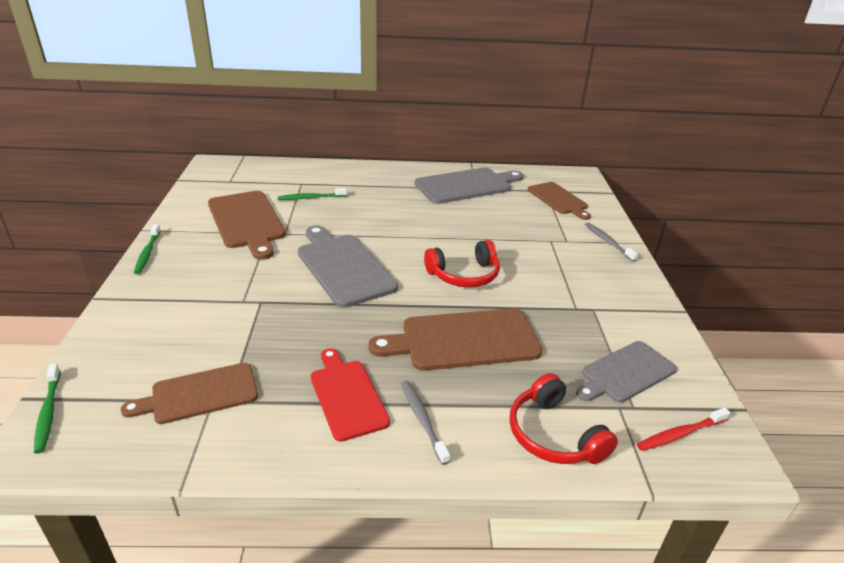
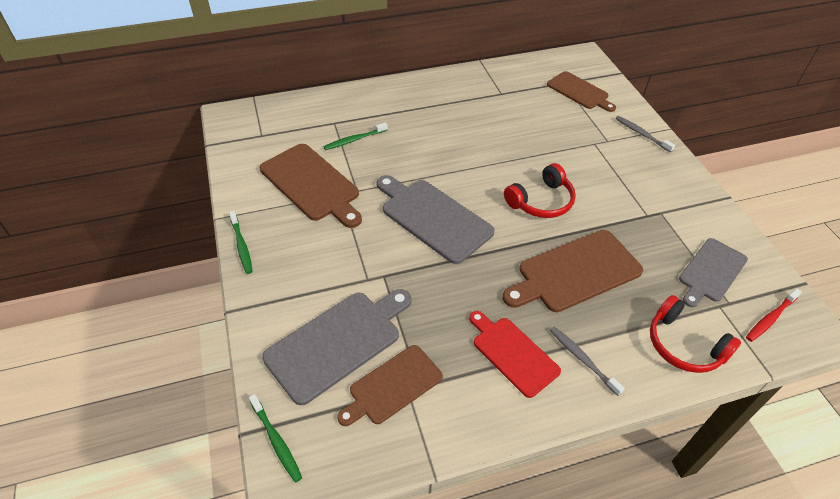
camera: 15 degrees left, 15 degrees up
(466, 185) = (490, 91): grey cutting board -> grey cutting board (338, 342)

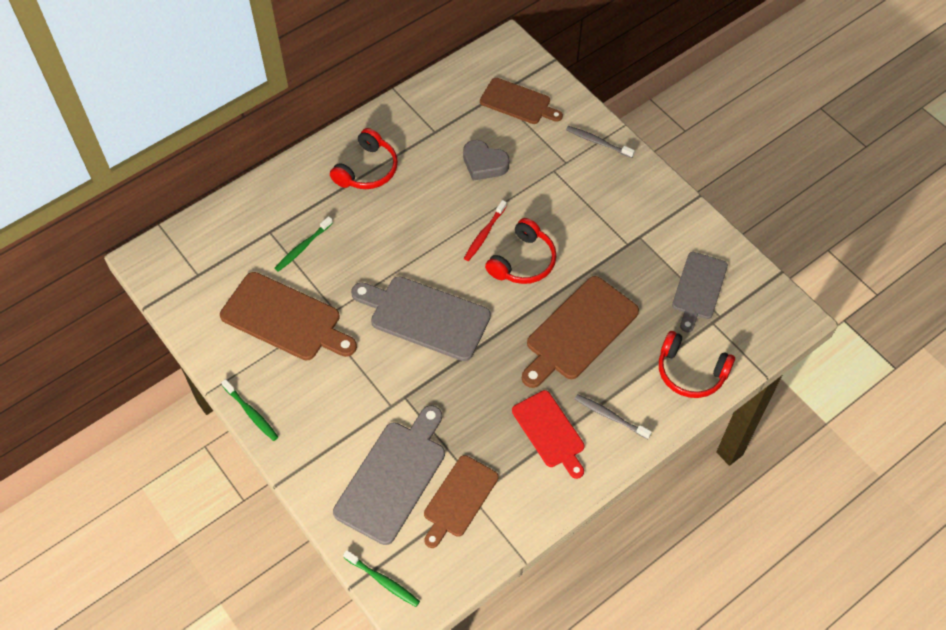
camera: 20 degrees left, 10 degrees up
(434, 103) = (367, 169): none -> red headphones
(513, 353) = (549, 432): red cutting board -> red cutting board turned 150 degrees counterclockwise
(534, 124) = (484, 164): none -> grey heart
(770, 318) = (757, 320): red toothbrush -> red toothbrush (484, 234)

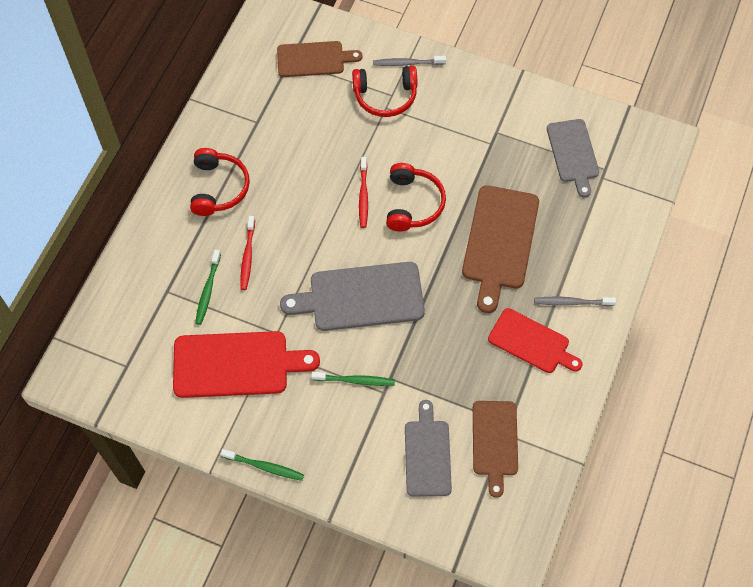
camera: 30 degrees left, 5 degrees up
(285, 319) = (236, 365): brown cutting board -> red cutting board
(353, 236) = (247, 256): none -> red toothbrush
(383, 581) = (478, 548): green toothbrush -> green toothbrush (355, 380)
(393, 477) = (427, 454): grey cutting board -> grey cutting board, size x0.66
(484, 164) = (321, 131): grey heart -> none
(690, 372) = (611, 230): red headphones -> red headphones (385, 96)

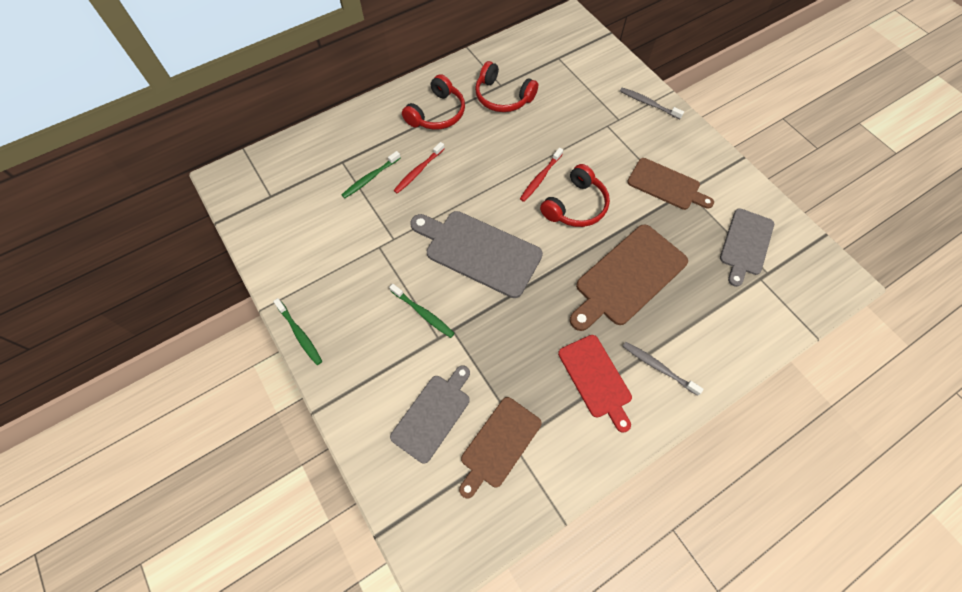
camera: 35 degrees right, 0 degrees up
(236, 365) = (345, 243): red cutting board -> none
(314, 59) = (577, 65): brown cutting board -> brown cutting board (666, 185)
(385, 96) = (613, 117): red headphones -> red headphones (502, 97)

